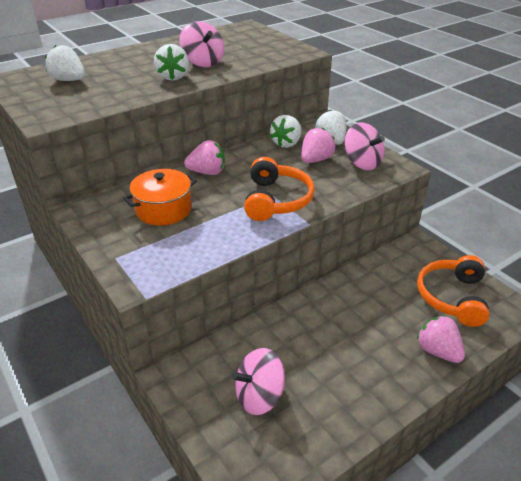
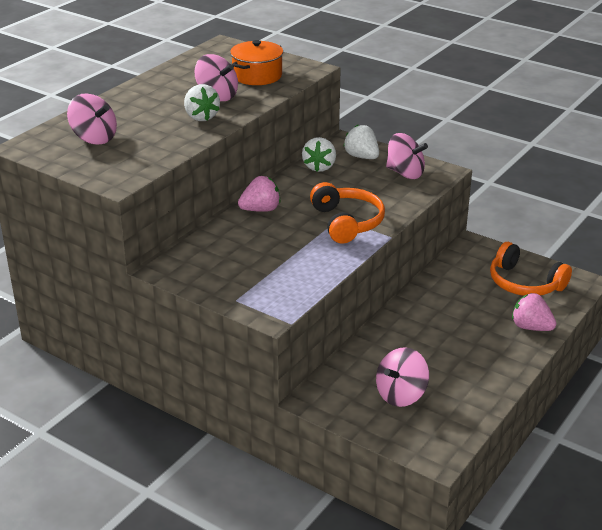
camera: 20 degrees left, 5 degrees down
(69, 80) = (94, 138): white strawberry -> pink spinning top
(163, 210) = (246, 251): orange pot -> orange pot (257, 76)
(316, 160) = (359, 178): pink strawberry -> none
(452, 297) = (524, 283): orange headphones -> orange headphones turned 45 degrees counterclockwise

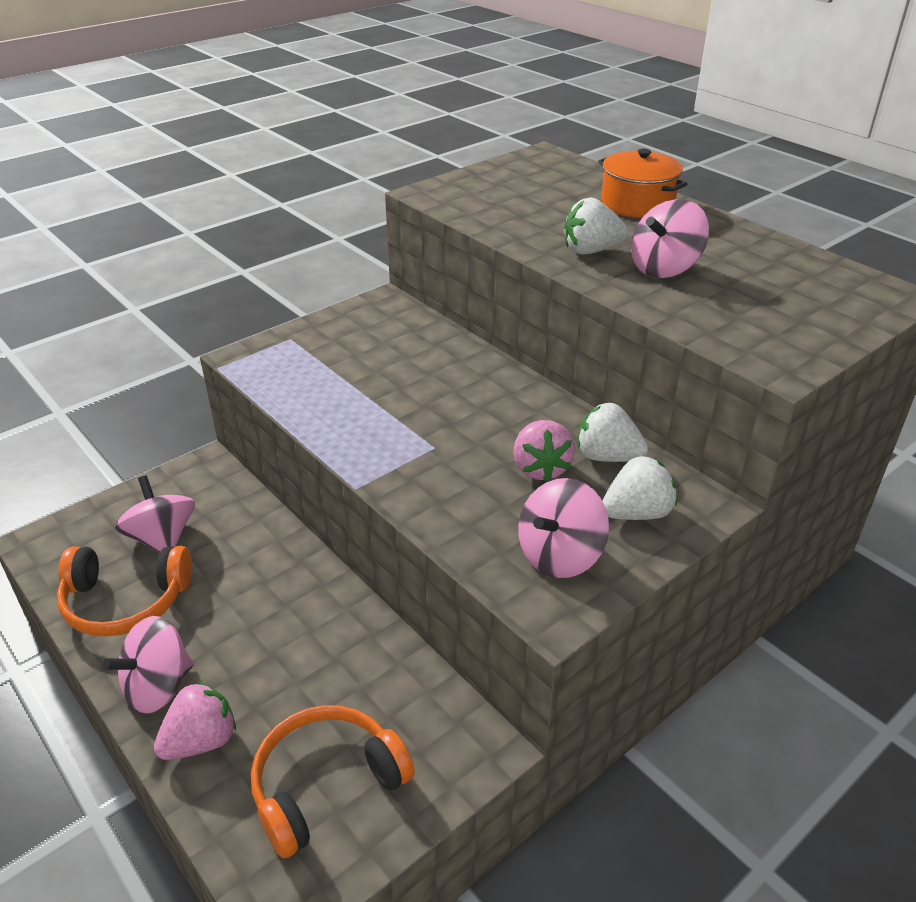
camera: 105 degrees right, 5 degrees up
(94, 138) = (549, 186): pink spinning top -> pink spinning top (158, 686)
(257, 76) = (745, 309): orange pot -> orange pot (637, 203)
(260, 210) = (489, 382): pink strawberry -> pink strawberry (540, 468)
(347, 222) = (418, 452): orange headphones -> orange headphones (125, 601)

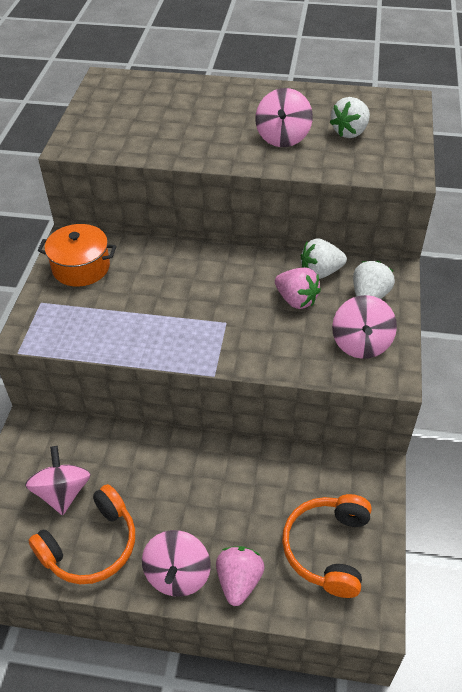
camera: 40 degrees left, 10 degrees up
(162, 538) = (62, 492): pink spinning top -> pink spinning top turned 60 degrees clockwise
(591, 251) = (229, 144): white strawberry -> white strawberry (350, 132)
(637, 203) = (212, 95): orange pot -> orange pot (81, 267)

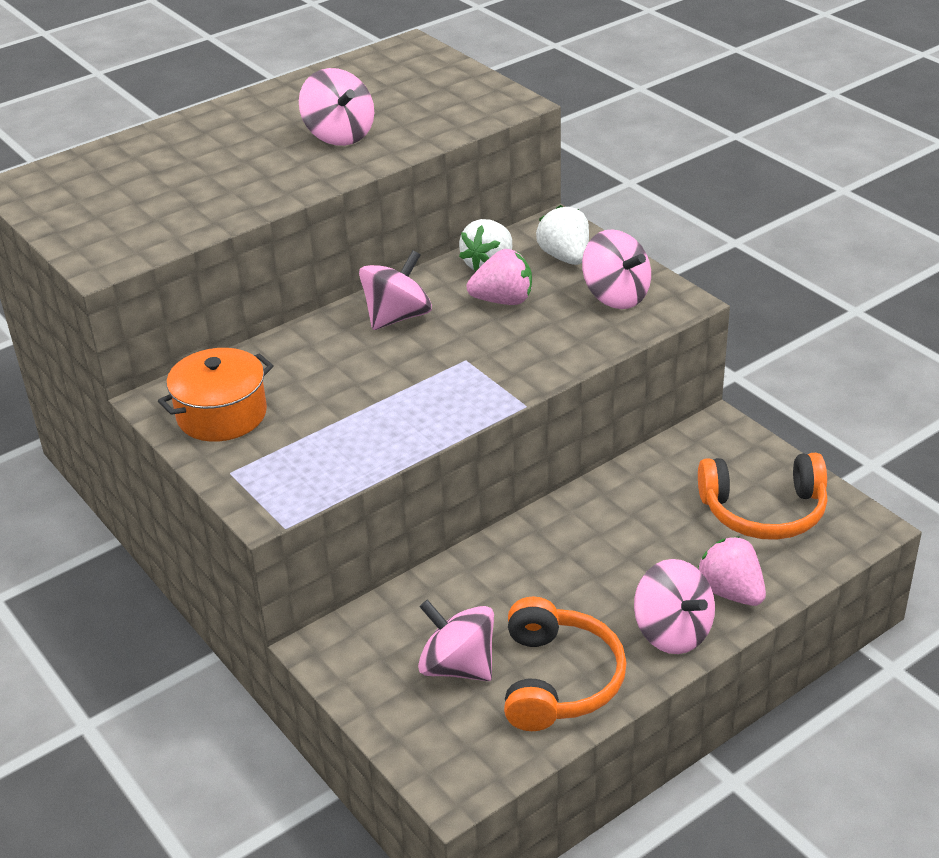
camera: 45 degrees left, 10 degrees down
(230, 270) = (397, 317): none -> pink spinning top
(327, 549) = (764, 511): orange headphones -> orange headphones turned 60 degrees counterclockwise
(350, 132) = (400, 98): white strawberry -> none

